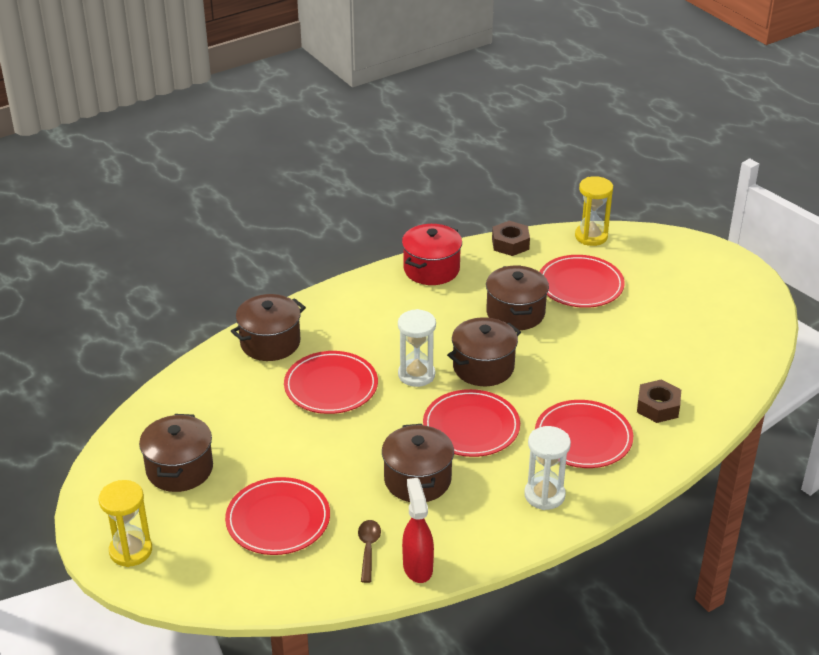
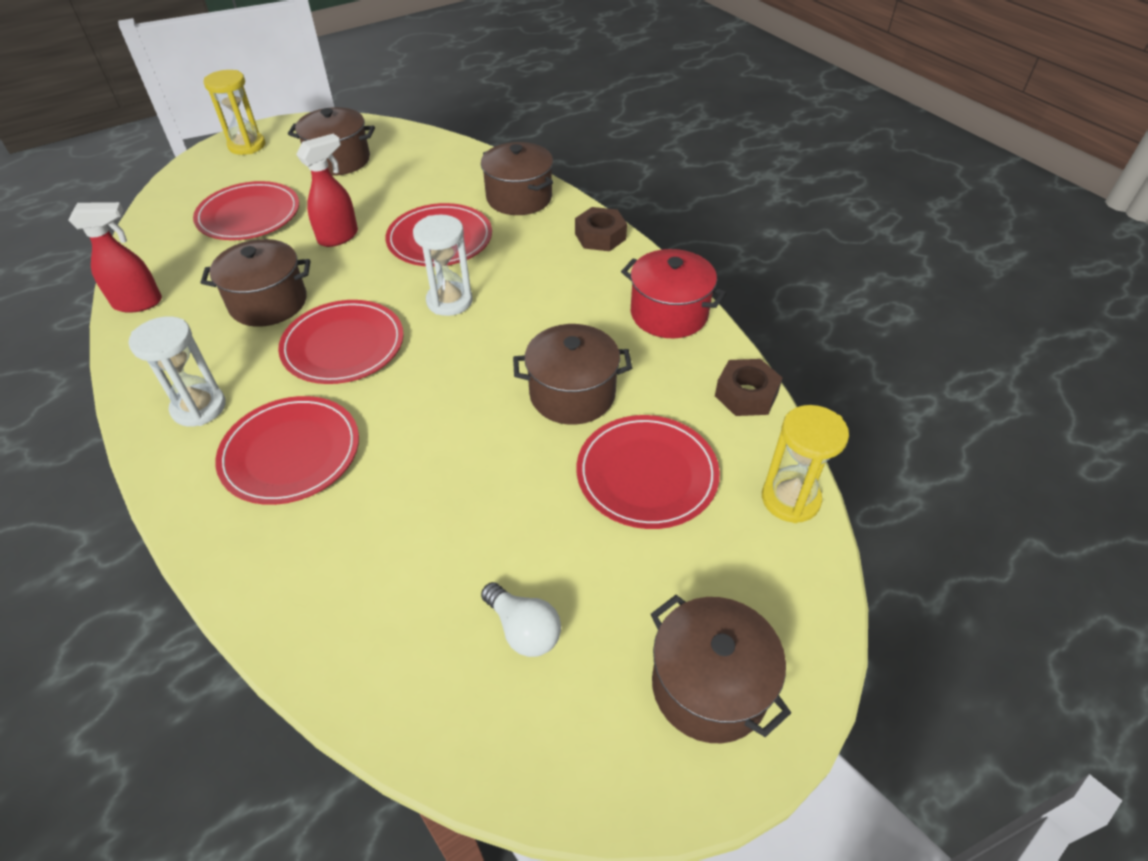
camera: 90 degrees right, 10 degrees up
(321, 450) = (339, 237): none -> red spray bottle
(368, 548) = (182, 270): brown spoon -> none
(483, 367) = (456, 359): brown pot -> brown pot (709, 686)
(658, 407) = (332, 550): brown nut -> brown nut (600, 236)
(693, 330) = (523, 629): none -> white light bulb

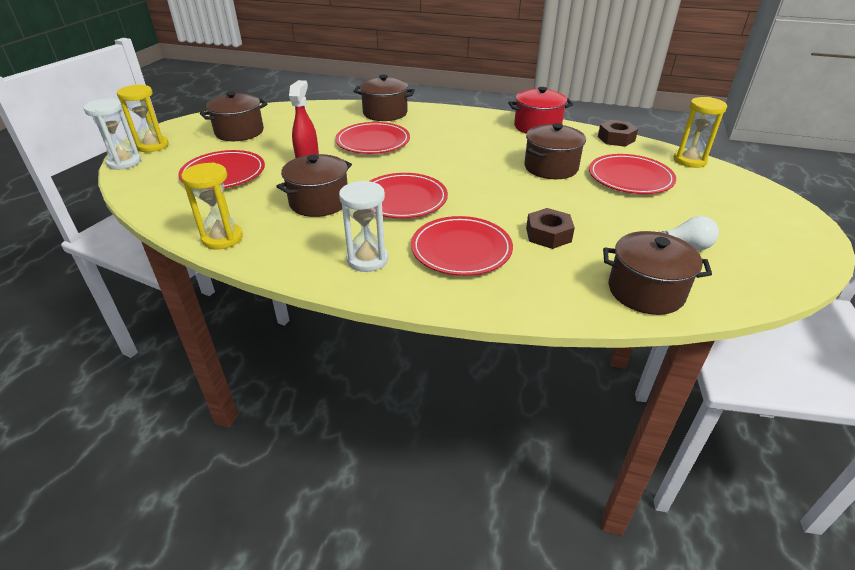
camera: 40 degrees left, 10 degrees down
(139, 303) = (222, 238): red spray bottle -> yellow hourglass
(449, 301) = (427, 161): white hourglass -> white hourglass (124, 162)
(600, 236) = (455, 113): brown nut -> brown nut (548, 235)
(709, 686) = (770, 223): brown pot -> brown pot (645, 291)

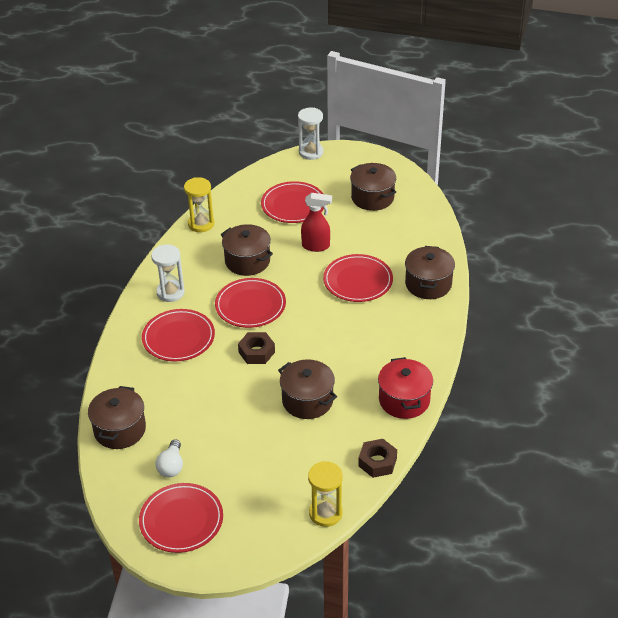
camera: 90 degrees right, 5 degrees up
(153, 146) = (341, 158): yellow hourglass -> none
(548, 235) = (194, 386): brown nut -> brown nut (256, 352)
(630, 178) = (287, 456): red plate -> red plate (181, 520)

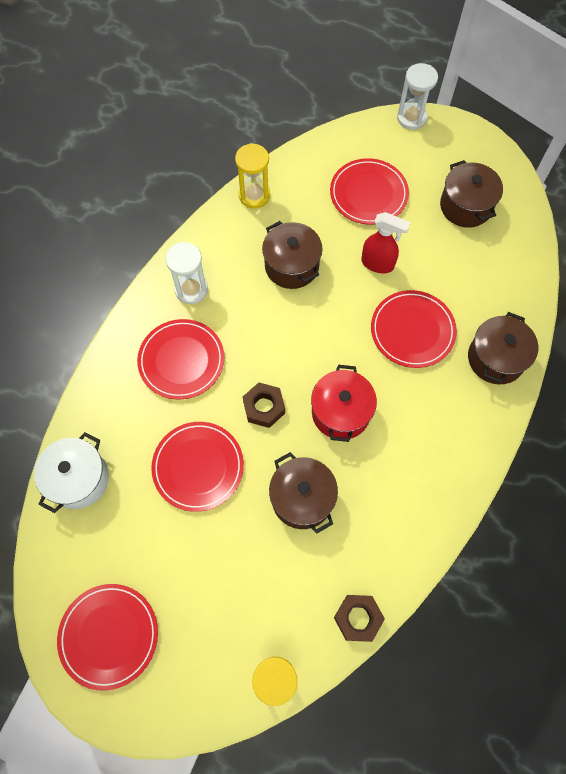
camera: 15 degrees right, 25 degrees up
(120, 430) = (78, 479): brown pot -> white pot
(171, 466) = (120, 551): white light bulb -> none
(250, 305) = (276, 334): red plate -> red plate (198, 467)
(404, 400) = (416, 531): red pot -> red pot (341, 412)

